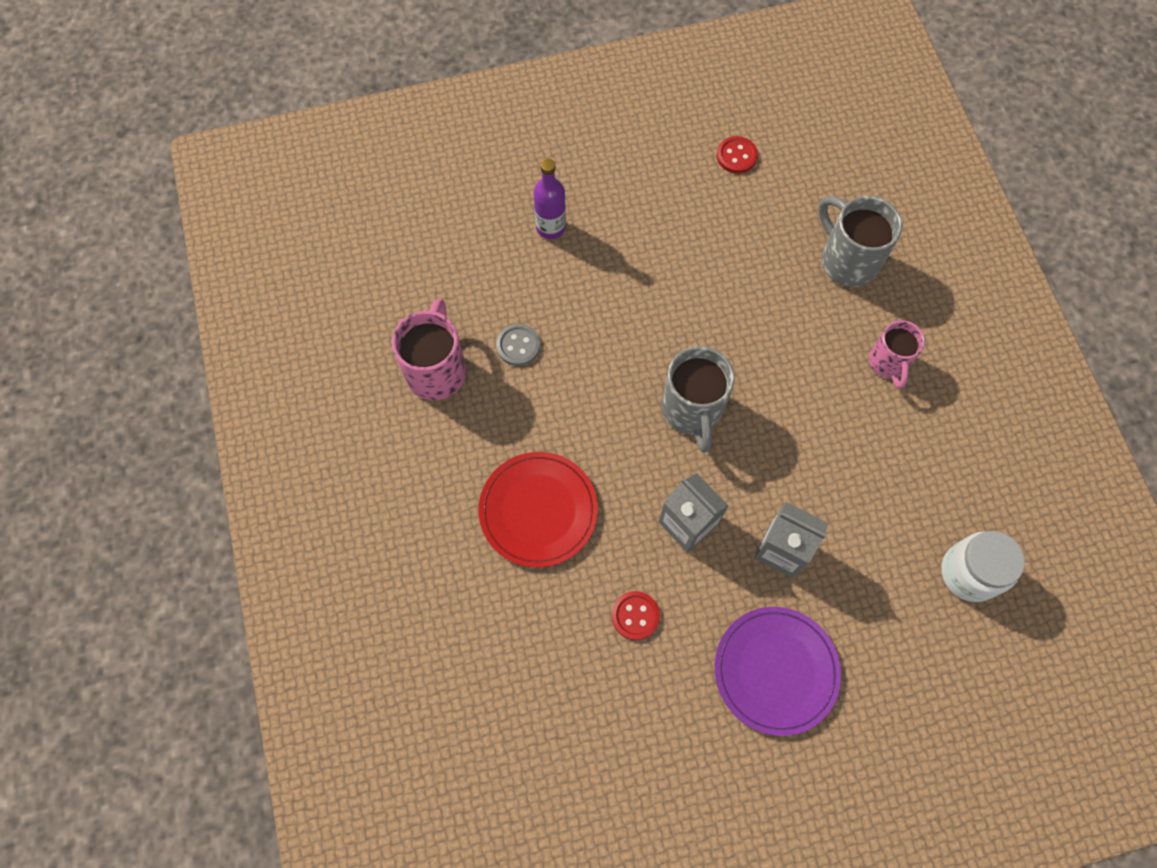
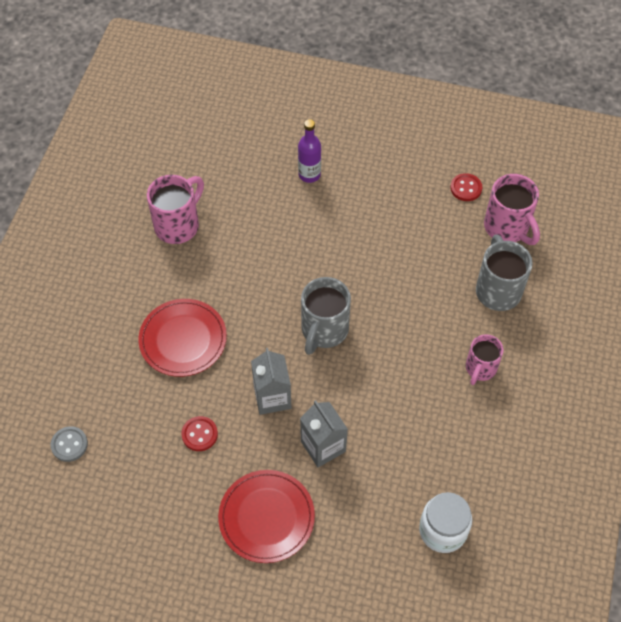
camera: 30 degrees right, 10 degrees down
(518, 346) = (239, 235): grey button -> grey button (69, 444)
(776, 670) = (266, 517): purple plate -> red plate
(811, 181) = (507, 228): none -> pink mug

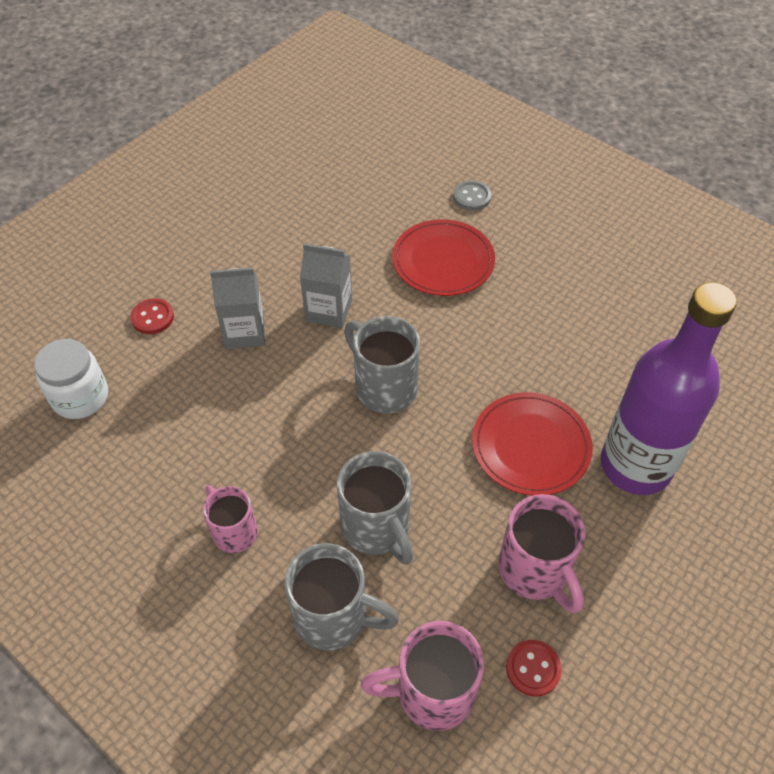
camera: 115 degrees right, 5 degrees down
(69, 444) = (374, 153): grey button -> grey button (472, 197)
(178, 225) = (603, 302): pink mug -> pink mug (535, 571)
(199, 434) = (325, 241): red button -> red button (152, 317)
(266, 517) = (205, 262): red plate -> red plate (531, 446)
(309, 174) = (635, 465): purple bottle -> purple bottle, size x2.14
(430, 291) = (377, 528): none -> grey mug

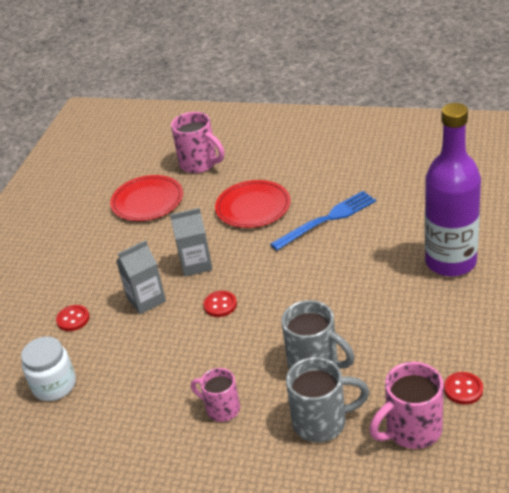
camera: 20 degrees left, 15 degrees down
(321, 383) = (220, 305): none -> red button
(384, 387) = (264, 289): grey mug -> none
(472, 197) = (246, 165): grey button -> none
(520, 323) = (327, 219): none -> blue fork
(531, 446) = (380, 279): red plate -> red plate (147, 201)
(535, 571) = (429, 341): pink mug -> pink mug (200, 164)

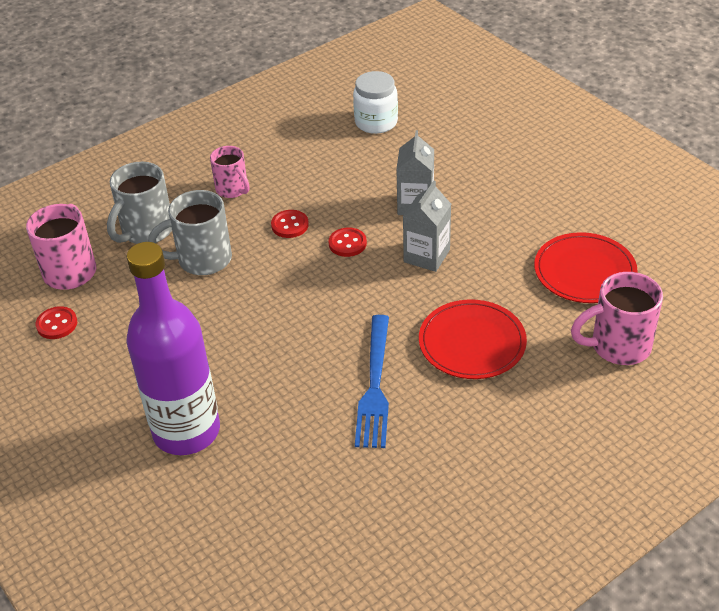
camera: 125 degrees right, 5 degrees up
(73, 319) = (445, 156): red button -> red button (290, 225)
(221, 408) = (233, 190): pink mug -> pink mug turned 75 degrees clockwise

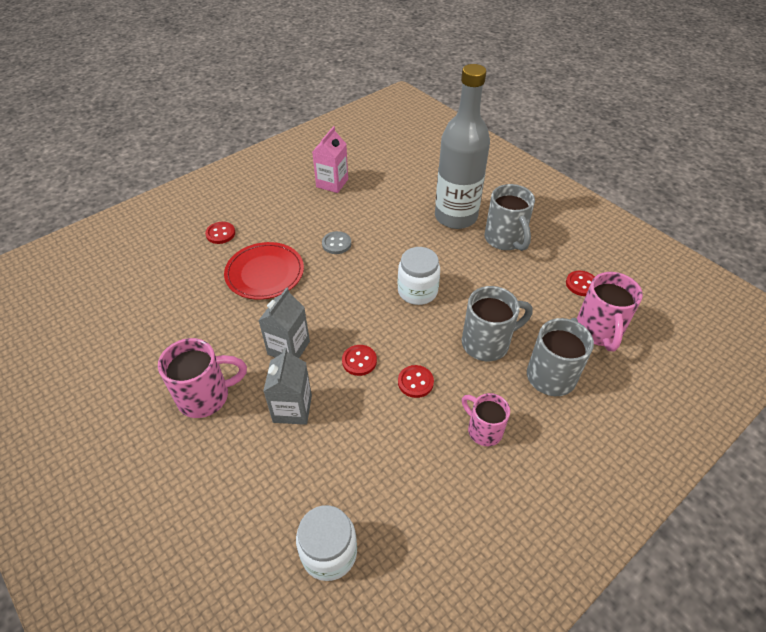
camera: 175 degrees right, 5 degrees up
(126, 390) = (505, 239): none -> grey mug
(186, 431) = (455, 217): purple bottle -> grey bottle
(269, 317) = (417, 291): none -> white jar
(375, 386) = (336, 244): blue fork -> grey button
(384, 506) = (332, 183): none -> pink carton
(553, 405) = (220, 234): none -> red button
(584, 271) = (157, 333): red plate -> none
(618, 346) = (160, 271): pink mug -> pink mug (206, 396)

